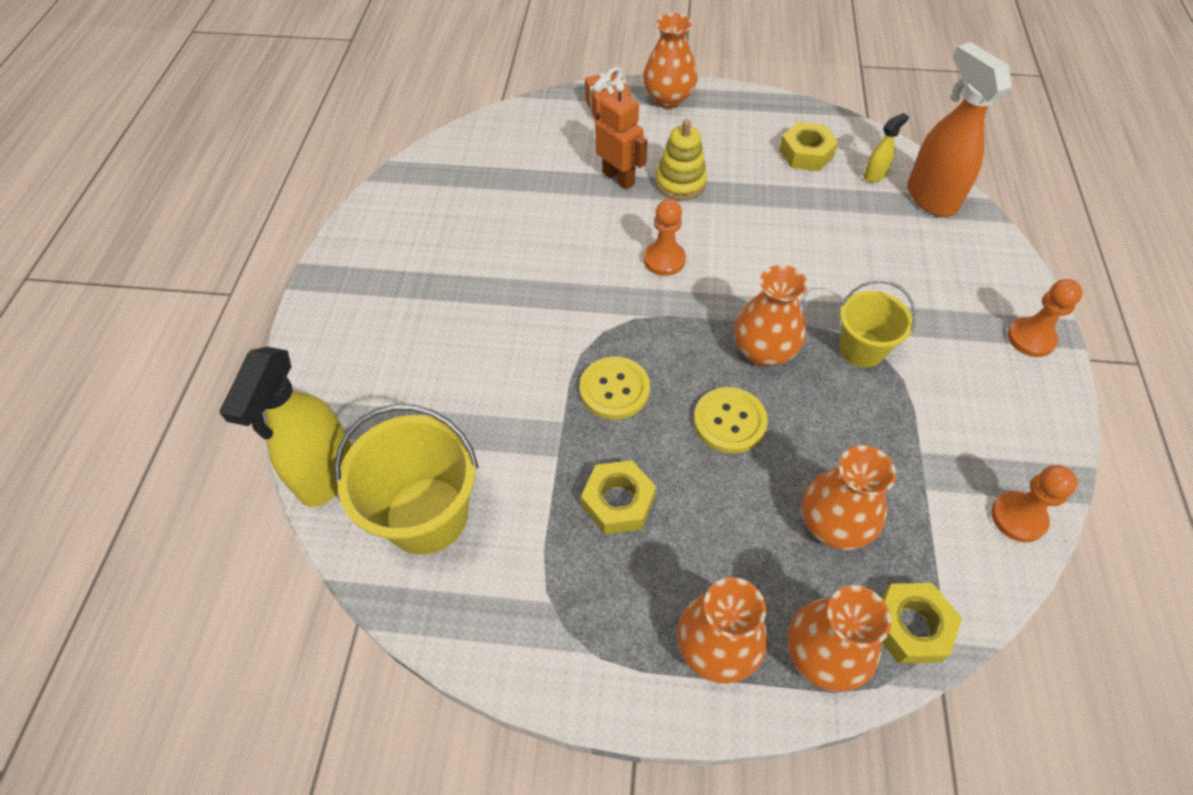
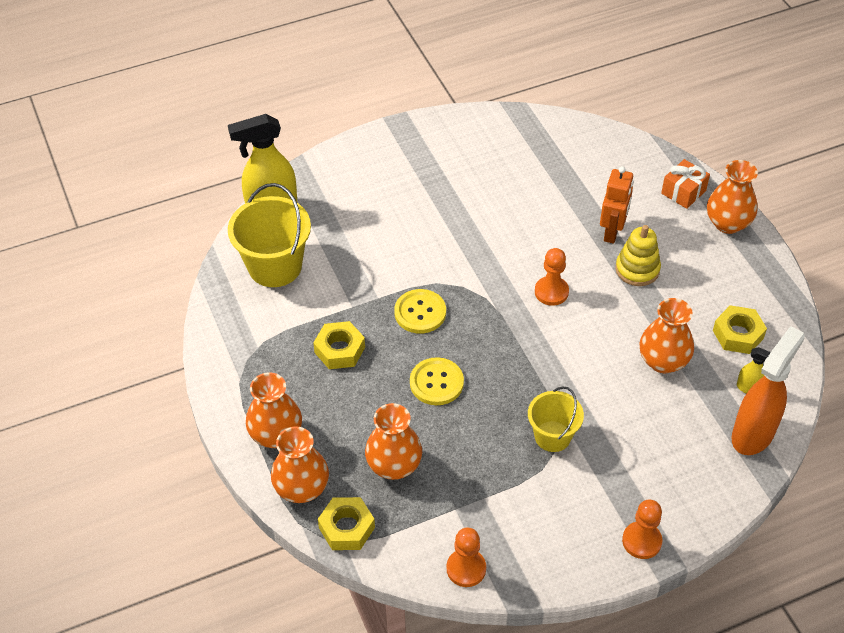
camera: 60 degrees right, 5 degrees down
(763, 351) = (509, 380): orange vase -> orange vase (663, 361)

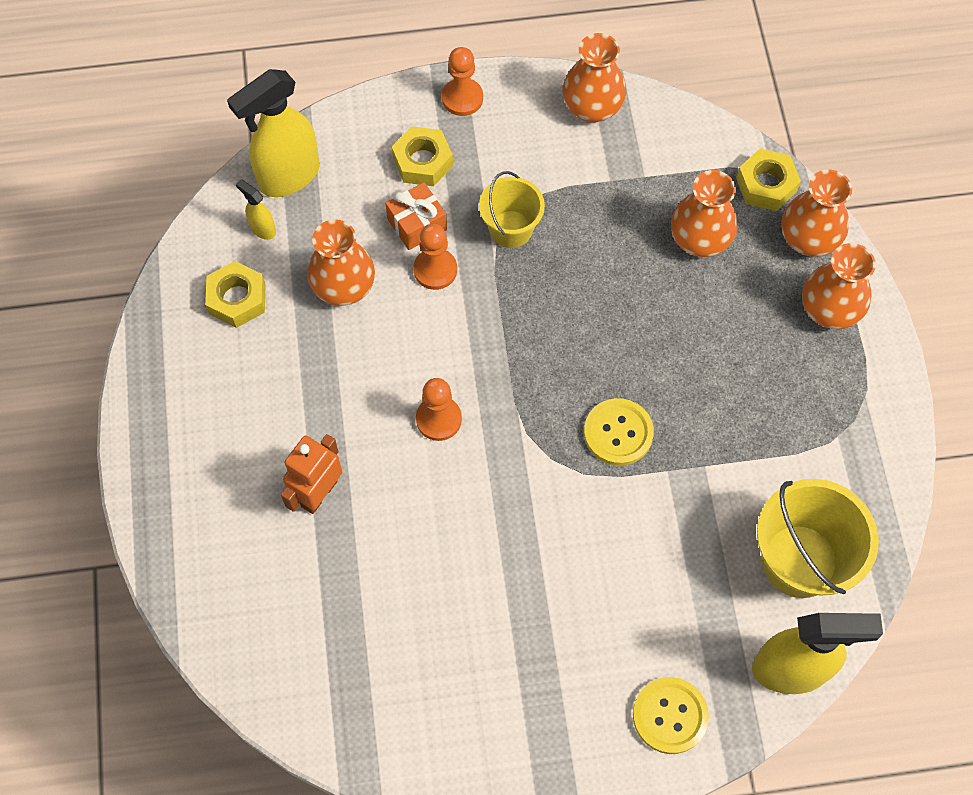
camera: 165 degrees left, 15 degrees up
(339, 350) = (733, 404): yellow nut -> yellow nut (422, 162)
(436, 382) = (624, 329): yellow button -> yellow button (670, 716)
(466, 569) = (651, 115): orange pawn -> orange pawn (435, 270)
(637, 269) = (313, 424): yellow stacking toy -> none
(683, 192) = (188, 536): orange gift -> orange gift (417, 224)
(727, 223) = (157, 465): orange vase -> orange vase (592, 108)
(753, 434) = (288, 177): orange spray bottle -> yellow spray bottle

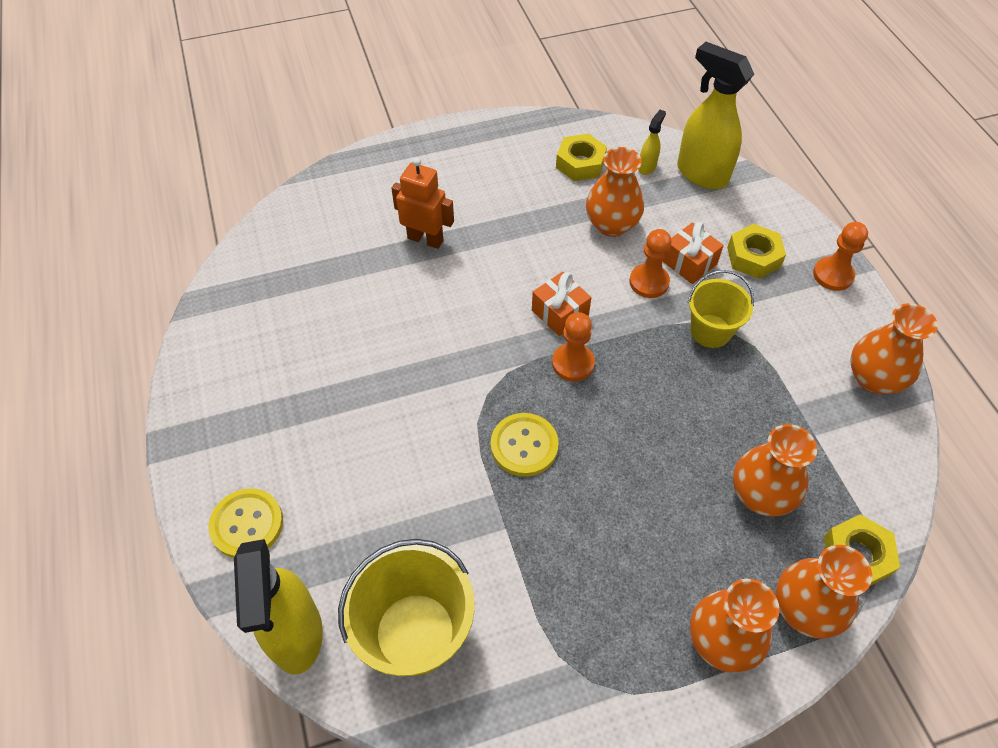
camera: 80 degrees right, 10 degrees down
(438, 419) = (507, 306): orange pawn -> orange pawn (573, 363)
(459, 367) = (560, 313): none -> orange gift

